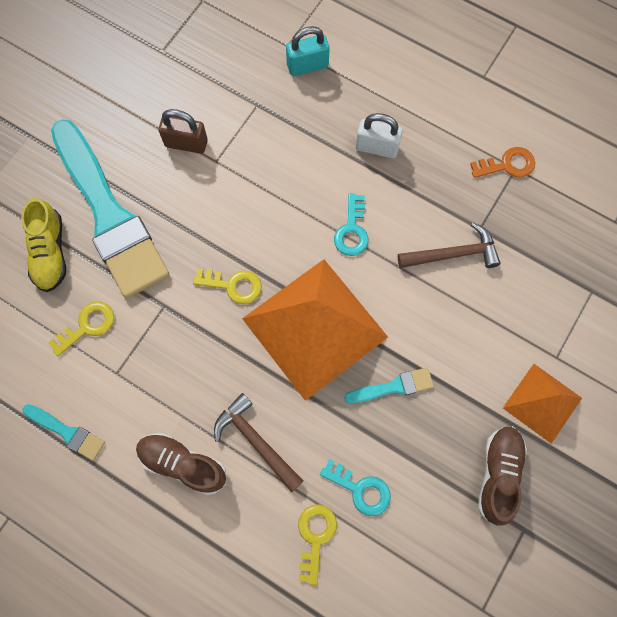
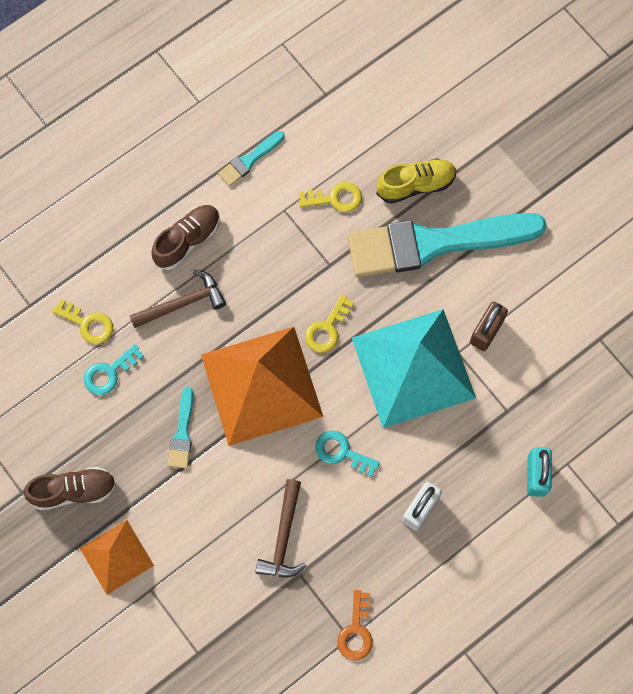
camera: 110 degrees right, 0 degrees up
(50, 253) = (415, 185): yellow shoe -> yellow shoe turned 150 degrees clockwise
(87, 326) = (335, 198): yellow key -> yellow key turned 75 degrees counterclockwise
(245, 195) = (413, 367): none -> turquoise pyramid
(498, 474) = (74, 491): brown shoe -> brown shoe turned 45 degrees counterclockwise

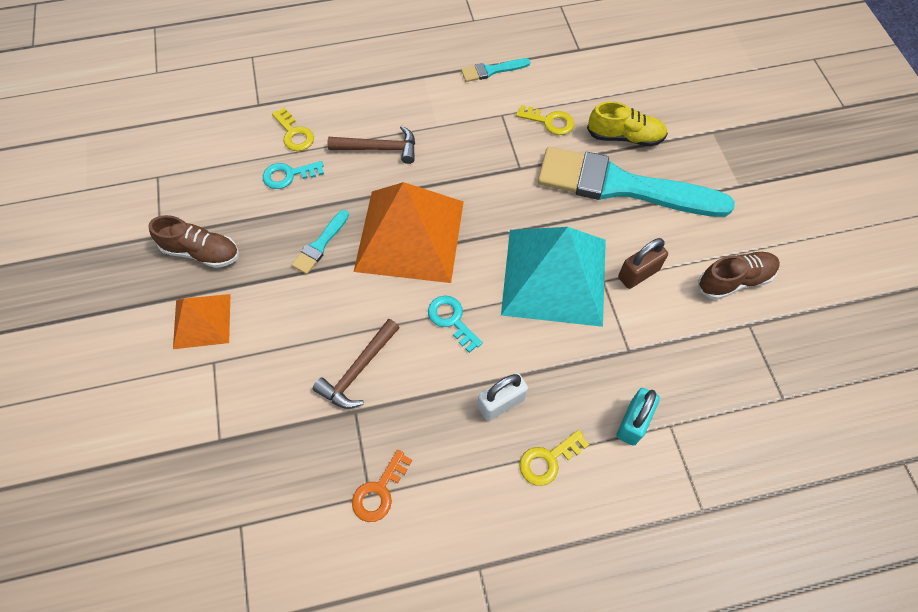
camera: 25 degrees right, 10 degrees down
(187, 240) = (409, 106): brown shoe -> brown shoe (734, 280)
(327, 329) = (491, 214): yellow key -> yellow key (548, 460)

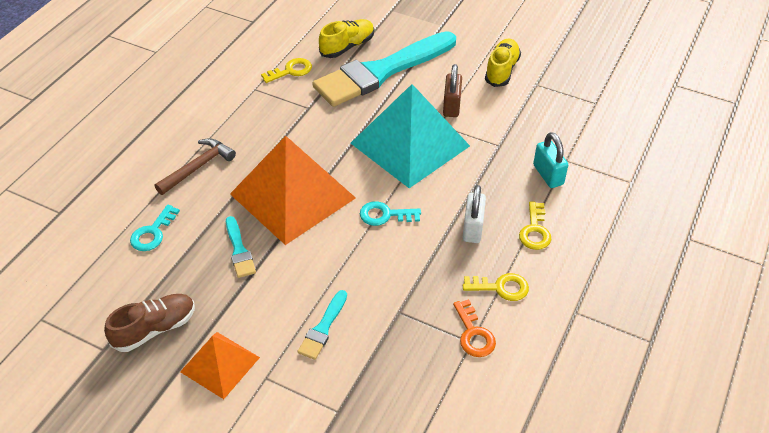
camera: 50 degrees left, 15 degrees down
(294, 134) = (119, 207): yellow key -> yellow key (501, 287)
(358, 370) = (369, 290): brown hammer -> none
(492, 70) = (212, 70): turquoise brush -> turquoise brush (323, 328)
(734, 280) = (501, 70): brown shoe -> yellow shoe

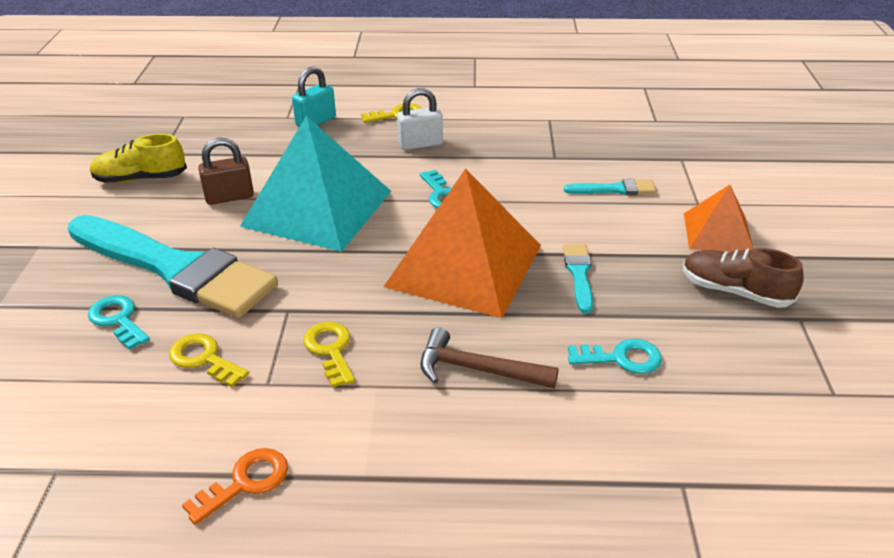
camera: 115 degrees left, 10 degrees down
(239, 250) = (579, 274): turquoise brush -> turquoise brush turned 45 degrees counterclockwise
(347, 47) = (118, 320): yellow shoe -> turquoise key
(474, 334) = (540, 119): orange key -> orange key (246, 482)
(501, 287) = (479, 118): yellow key -> yellow key (330, 350)

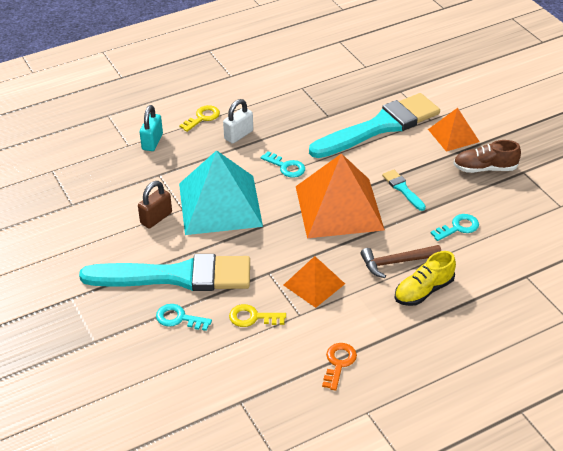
camera: 30 degrees left, 5 degrees up
(140, 179) = (81, 228): yellow shoe -> yellow shoe (423, 291)
(330, 350) = (314, 284): yellow key -> orange pyramid
(615, 189) = (380, 126): turquoise brush -> turquoise brush, size x2.48

